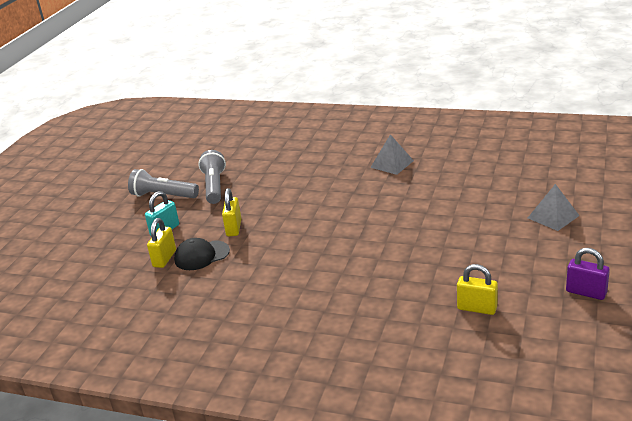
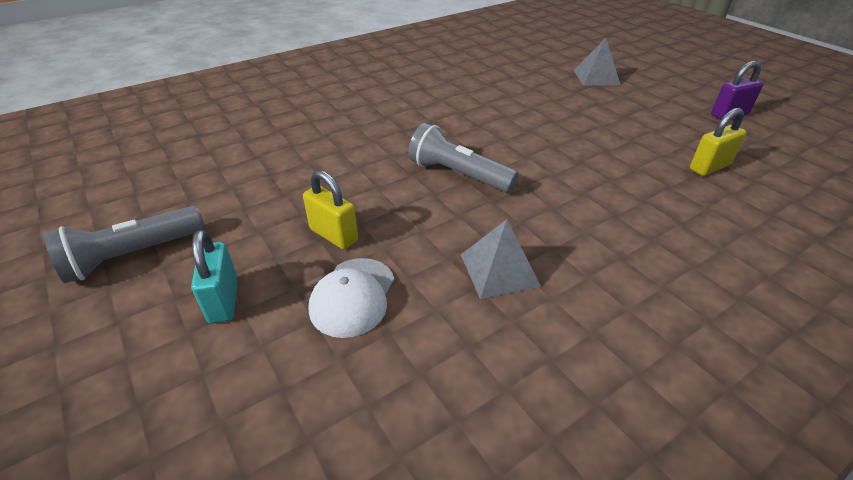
camera: 55 degrees left, 10 degrees up
(164, 258) = (299, 341): yellow padlock -> none
(201, 255) = (353, 296): black cap -> white cap
(214, 186) = (207, 202): grey flashlight -> grey flashlight (458, 174)
(392, 164) = (391, 91): grey pyramid -> grey pyramid (499, 270)

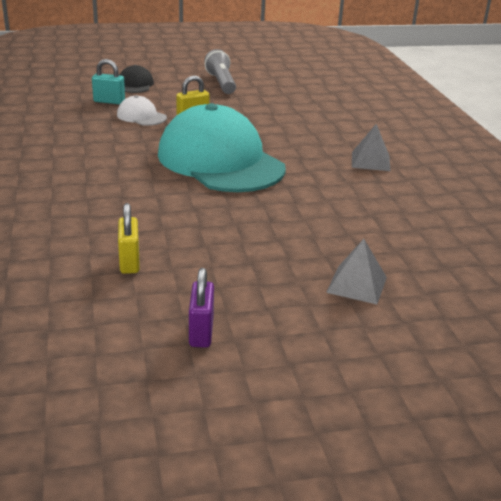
camera: 110 degrees right, 10 degrees down
(163, 383) = (135, 84): none -> black cap
(224, 300) = (169, 95): turquoise padlock -> turquoise padlock (109, 101)
(458, 174) = (220, 161): grey flashlight -> turquoise cap
(499, 270) = (118, 149): grey pyramid -> grey pyramid (370, 161)

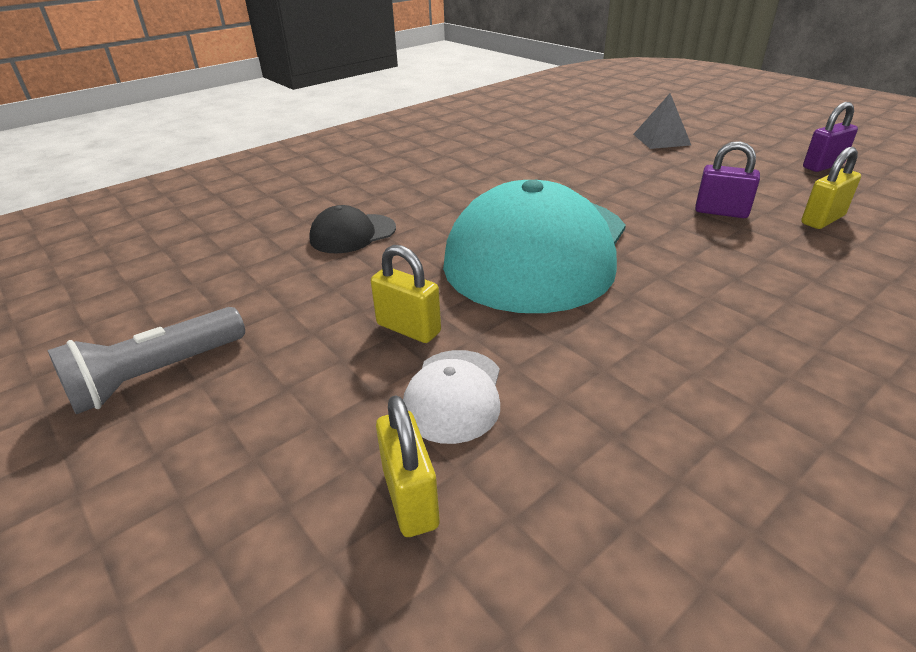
camera: 115 degrees left, 5 degrees up
(109, 101) = (410, 498): turquoise padlock -> yellow padlock
(135, 84) = (238, 522): black cap -> black cap (352, 234)
(189, 232) = (721, 212): none -> purple padlock
(370, 161) = (419, 175): grey pyramid -> none

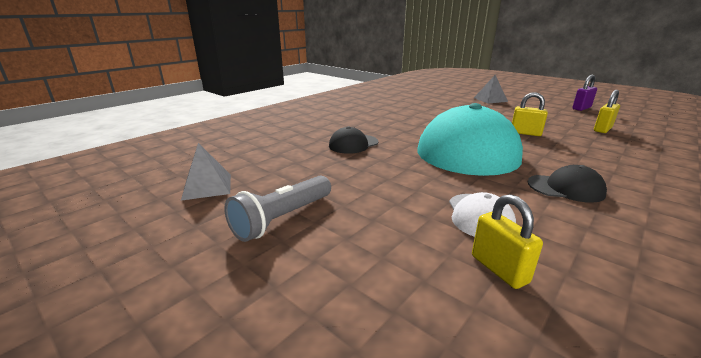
camera: 10 degrees left, 10 degrees down
(88, 306) = (207, 186): none -> grey pyramid
(408, 328) = (424, 186): yellow padlock -> yellow padlock (525, 133)
(643, 350) = (565, 188): none -> black cap
(721, 212) = (549, 128): purple padlock -> none

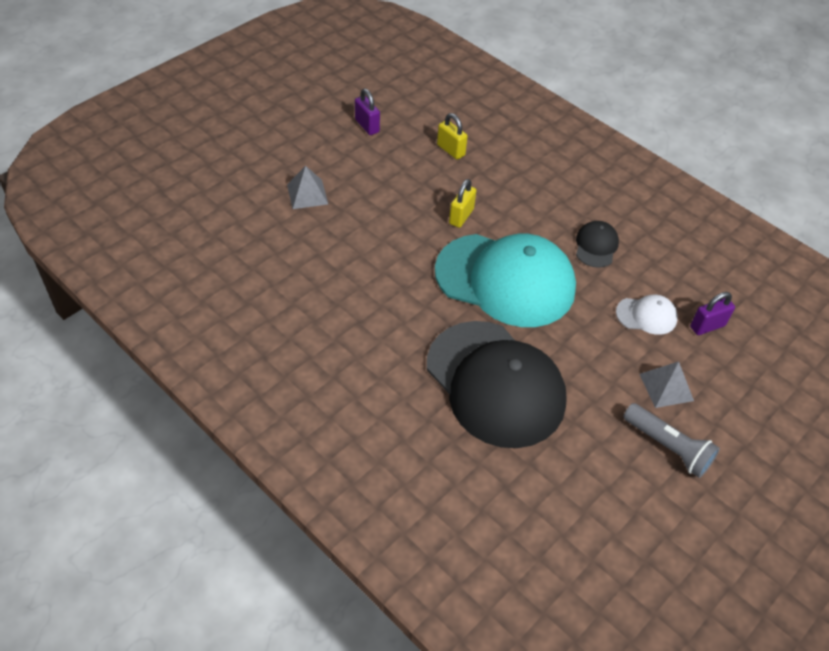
camera: 90 degrees left, 25 degrees up
(207, 186) = (617, 521): grey pyramid -> grey pyramid (666, 387)
(353, 144) = (495, 383): black cap -> black cap, size x2.38
(499, 269) = (707, 326): yellow padlock -> purple padlock

